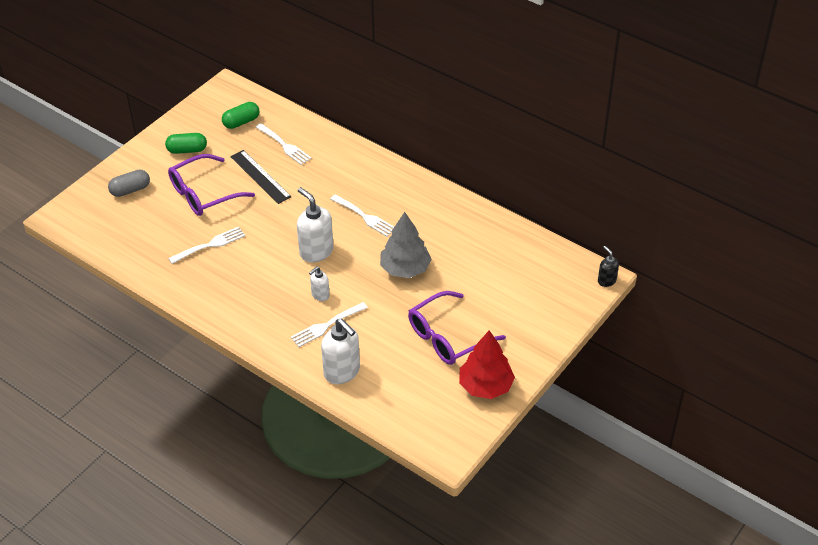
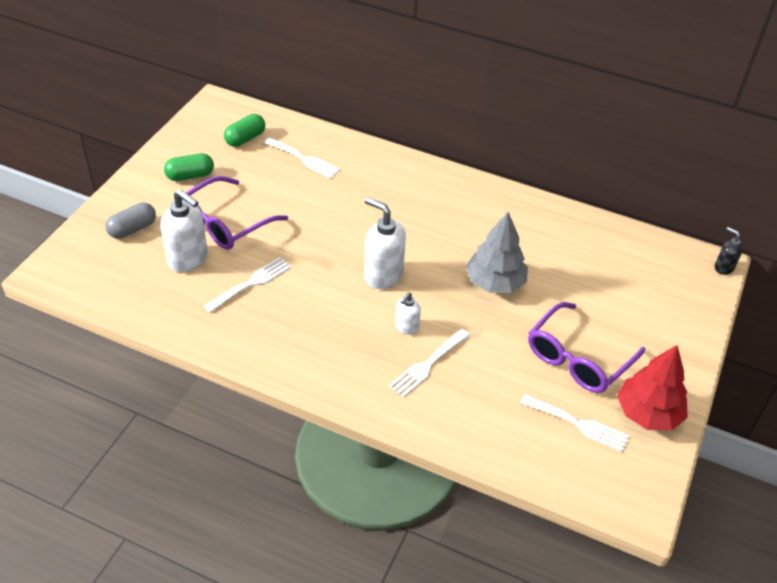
camera: 15 degrees left, 0 degrees up
(260, 176) = (287, 196): black ruler -> none
(342, 372) = (469, 421): white soap dispenser -> white soap dispenser (188, 259)
(364, 216) = (425, 228): white fork -> white fork (578, 424)

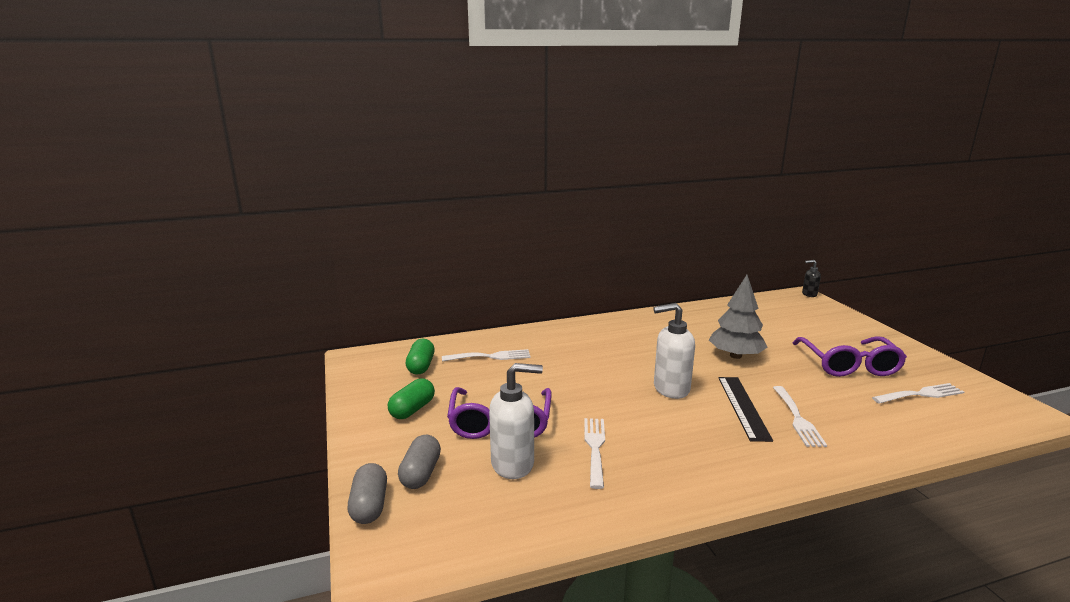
camera: 40 degrees left, 25 degrees down
(83, 232) = (369, 506): none -> grey capsule
(406, 327) = (743, 407): white soap dispenser -> black ruler
(648, 413) = (928, 368): red tree -> none

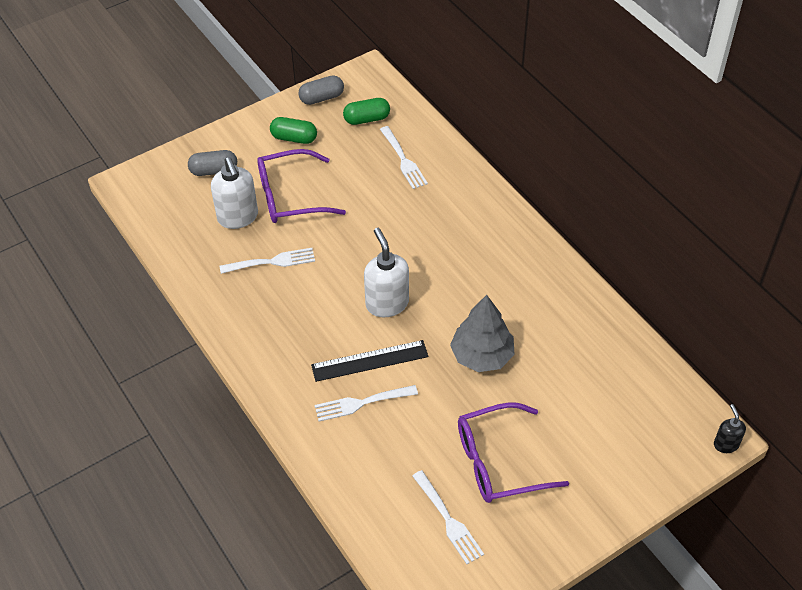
camera: 75 degrees right, 30 degrees up
(369, 506) = (175, 157): grey capsule -> grey capsule (321, 98)

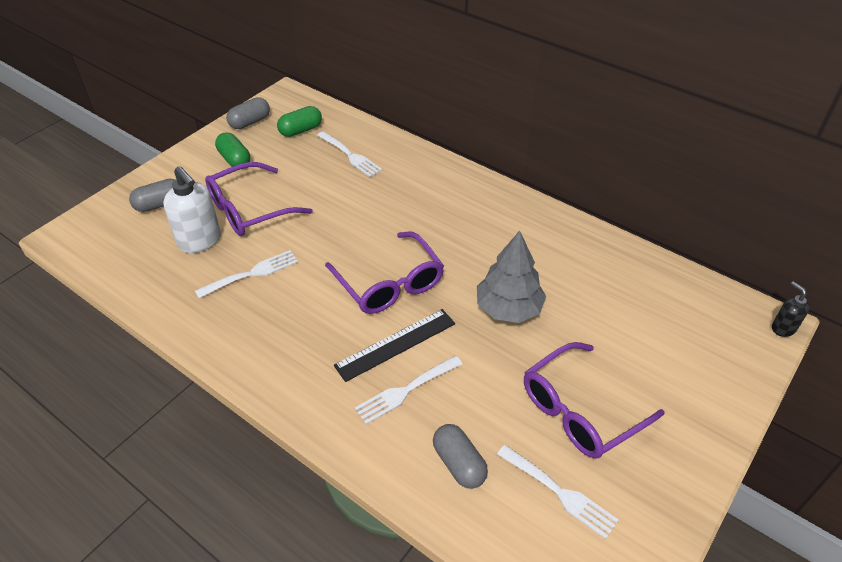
camera: 20 degrees left, 5 degrees down
(294, 138) = (235, 159): green capsule -> green capsule turned 60 degrees clockwise
(379, 474) = (459, 463): none -> grey capsule
(387, 303) = (389, 284): white soap dispenser -> purple glasses

